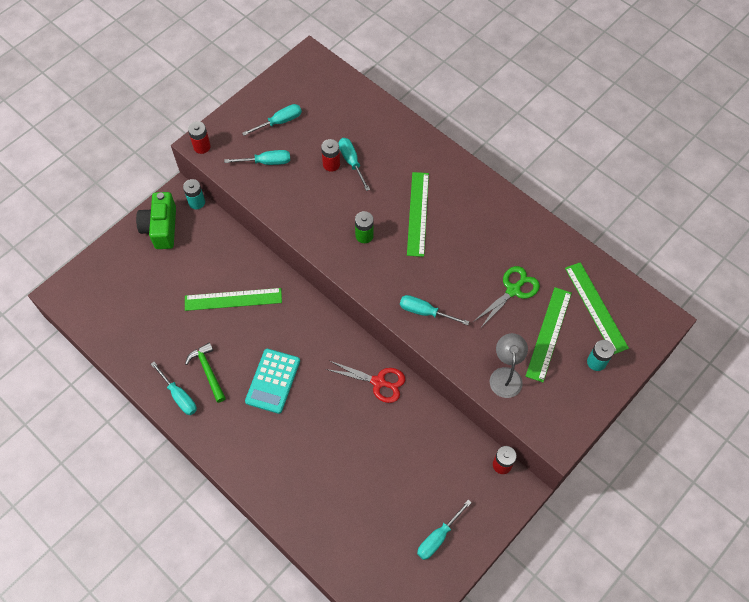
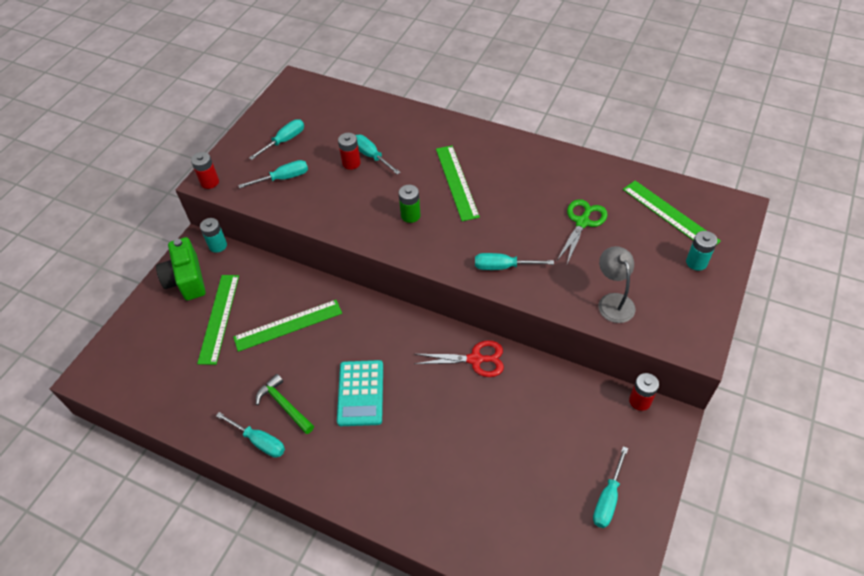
camera: 15 degrees left, 10 degrees down
(549, 334) = (637, 250): green ruler -> green ruler (219, 318)

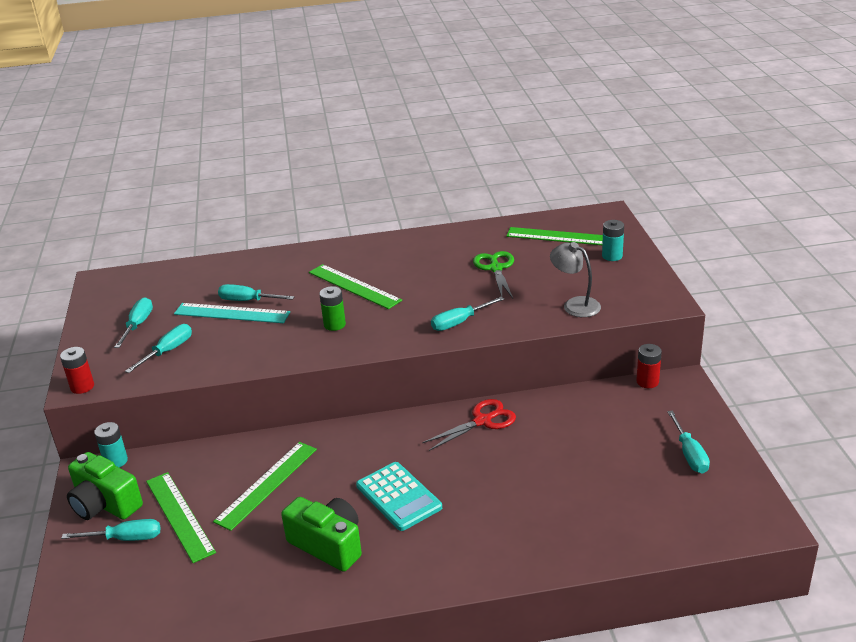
camera: 35 degrees left, 20 degrees down
(259, 441) = (330, 585): turquoise screwdriver -> turquoise screwdriver (125, 538)
(284, 405) = (328, 545): green hammer -> green camera
(351, 163) = (232, 313): red battery -> turquoise ruler

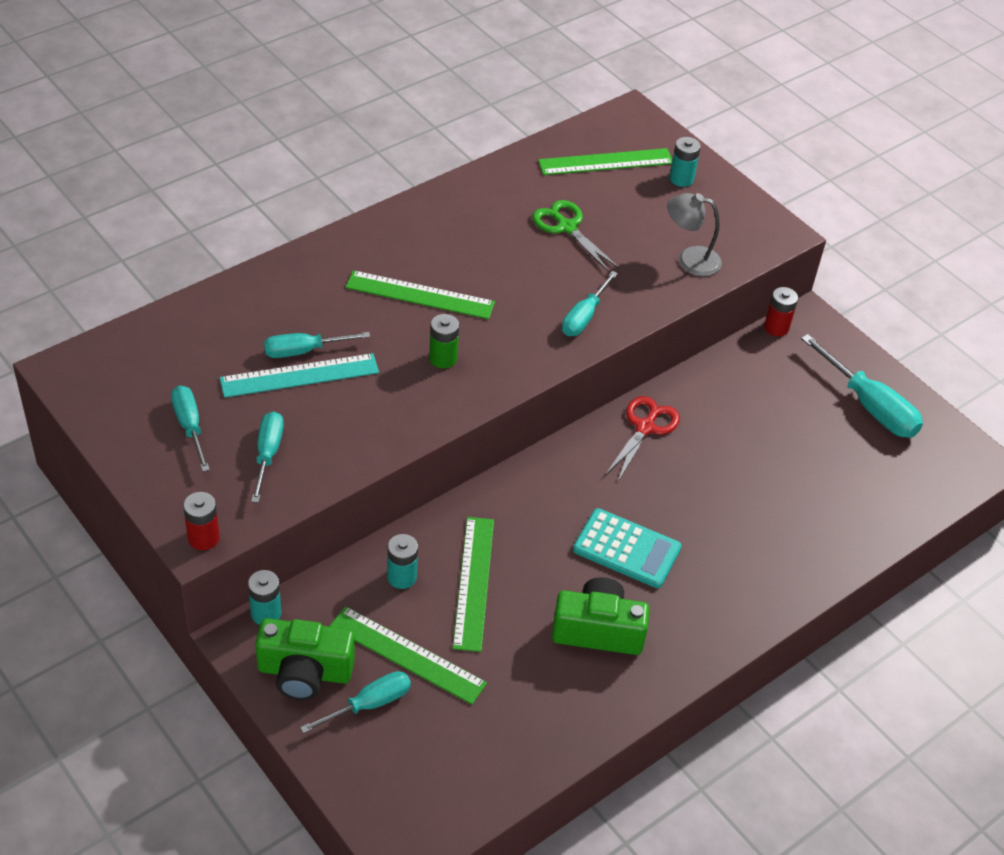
camera: 35 degrees left, 15 degrees up
(221, 466) = (401, 577): none -> turquoise battery
(689, 454) = (869, 406): turquoise screwdriver -> turquoise screwdriver, size x1.57

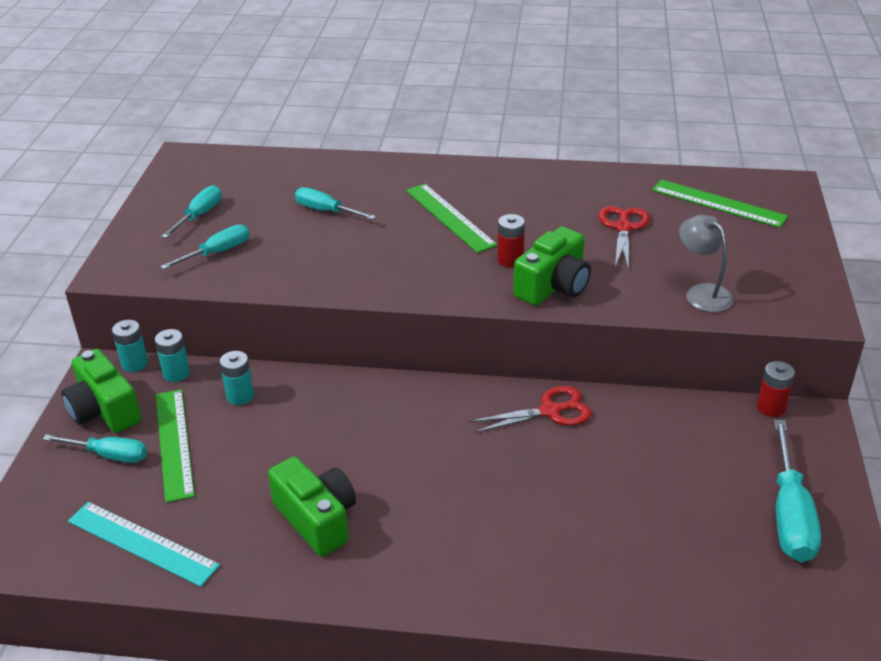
camera: 50 degrees right, 10 degrees down
(203, 538) = (113, 274): red battery -> red battery (510, 260)
(299, 375) = (303, 222): turquoise ruler -> turquoise ruler (142, 543)
(443, 358) = (409, 259): green battery -> none
(473, 582) = (279, 429): green ruler -> none
(566, 227) = (623, 228): green scissors -> red scissors
(584, 317) = (553, 286): turquoise screwdriver -> green camera
(627, 549) = (418, 481): turquoise calculator -> none
(681, 179) = (773, 240): turquoise battery -> turquoise battery (176, 373)

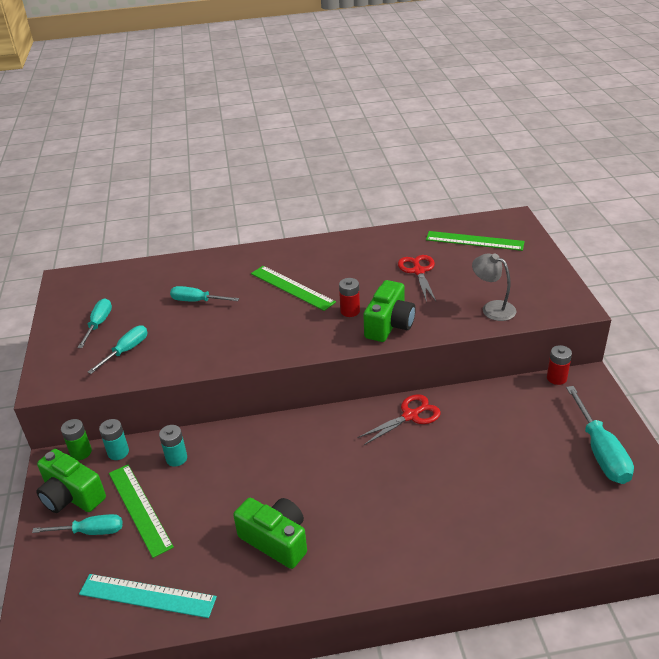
camera: 15 degrees left, 0 degrees up
(134, 364) = (81, 452): turquoise battery -> green battery

